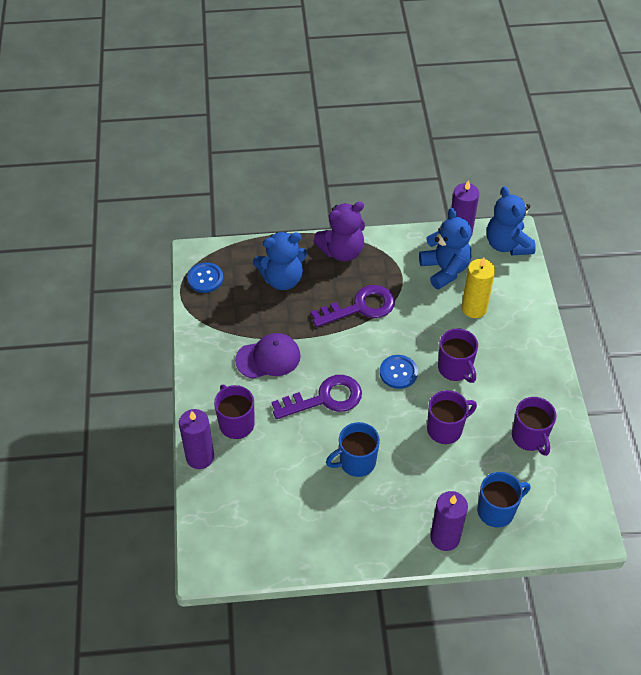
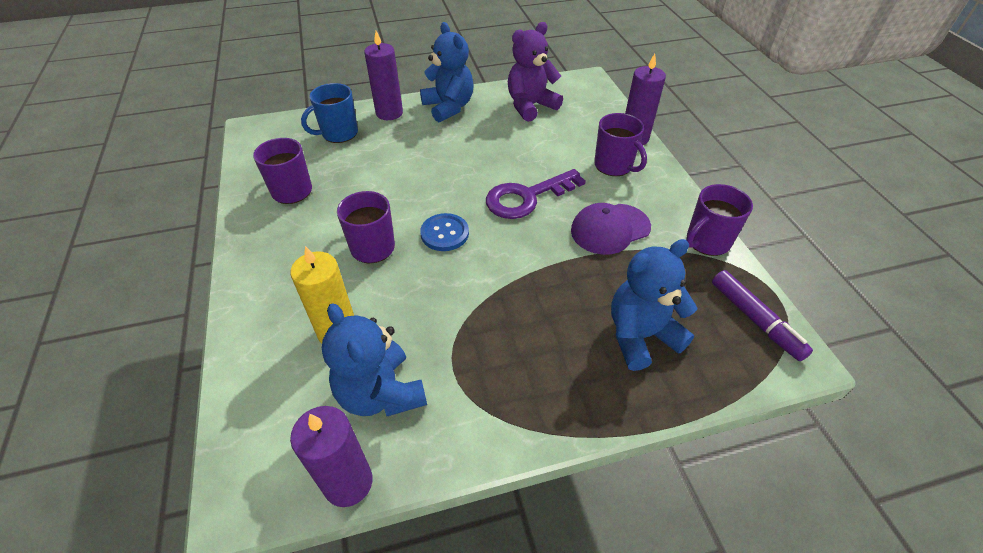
camera: 170 degrees right, 5 degrees down
(205, 278) = (755, 319): blue button -> purple marker
(342, 251) = (564, 403): purple teddy bear -> purple teddy bear (530, 106)
(356, 462) = (479, 151): blue mug -> none
(360, 307) = (510, 309): purple key -> none
(445, 429) = (386, 187): purple mug -> purple mug (707, 241)
(507, 244) = (257, 468): blue teddy bear -> blue teddy bear (449, 107)

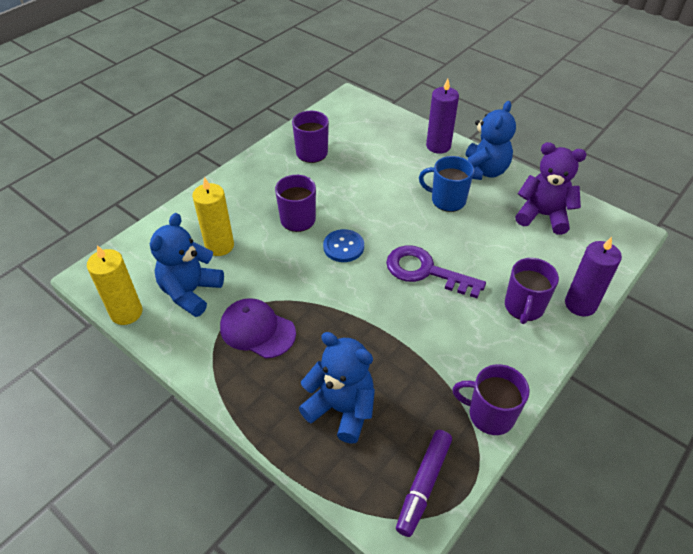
camera: 55 degrees right, 0 degrees up
(338, 133) = (388, 137): blue mug -> blue mug (447, 200)
(348, 482) = (126, 312): purple candle -> yellow candle
(610, 229) = (440, 339): purple cap -> purple cap (257, 330)

